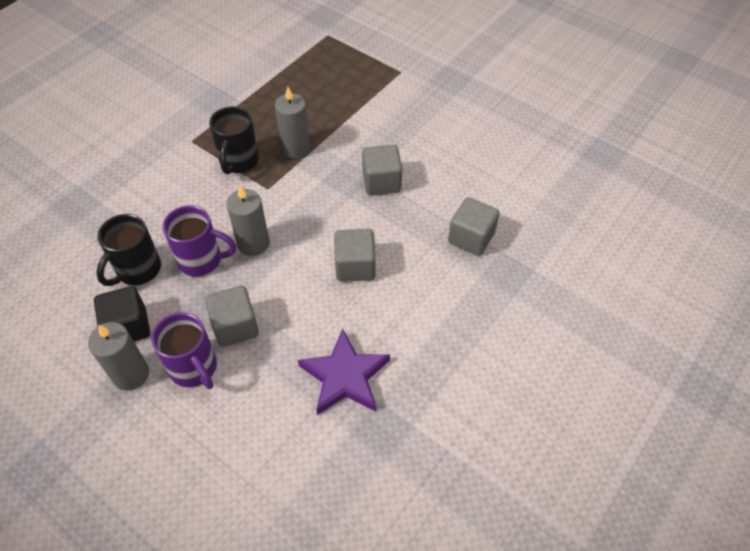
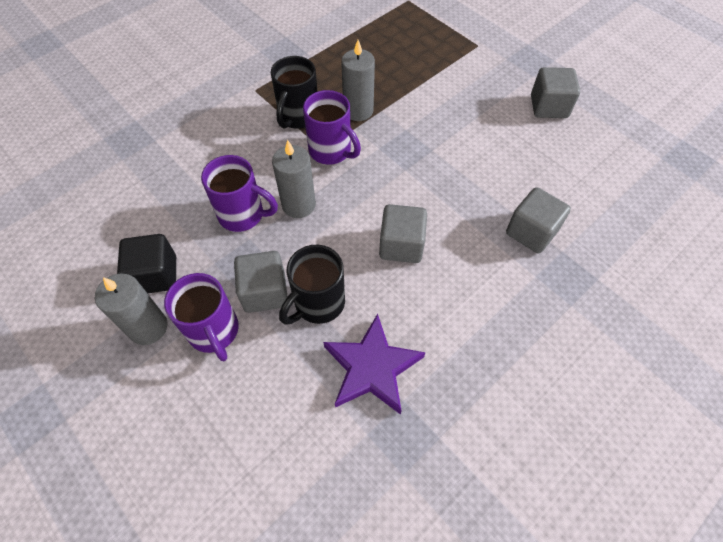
camera: 10 degrees right, 5 degrees up
(137, 270) = (177, 216): black mug -> black mug (318, 303)
(276, 190) = (331, 151): none -> purple mug
(381, 182) = (442, 157): grey cube -> grey cube (548, 107)

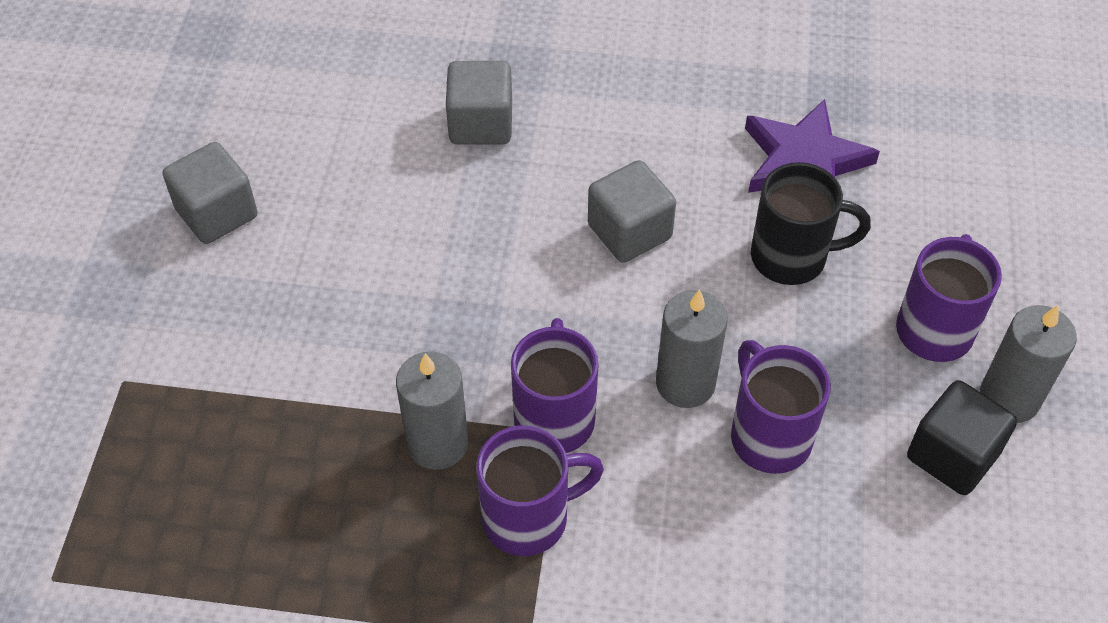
camera: 130 degrees left, 5 degrees down
(265, 292) = (837, 319): grey cube -> none
(298, 117) = (529, 518): black mug -> purple mug

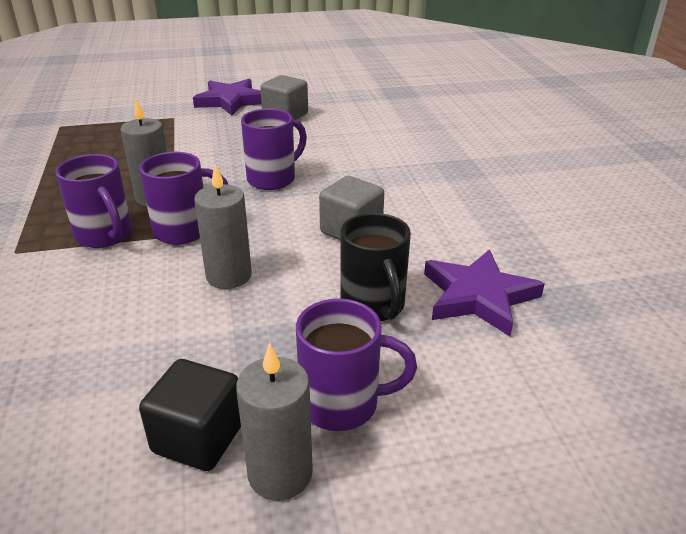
camera: 70 degrees right, 20 degrees down
(98, 278) = (231, 101): none -> purple star
(481, 124) = (402, 167): grey cube -> none
(769, 436) = (192, 322): purple mug -> purple mug (273, 179)

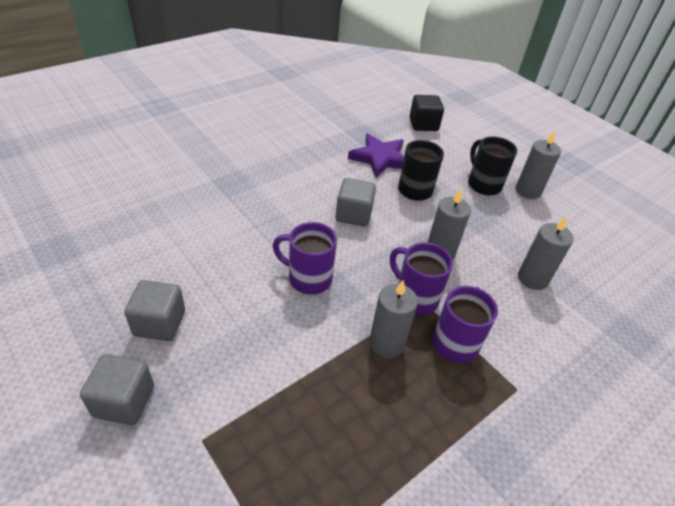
camera: 120 degrees left, 10 degrees up
(101, 343) = (532, 279): none -> grey candle
(198, 438) = (538, 218): black cube -> black cube (423, 124)
(231, 101) = (124, 401): purple star -> grey cube
(342, 404) = (483, 184): purple mug -> black mug

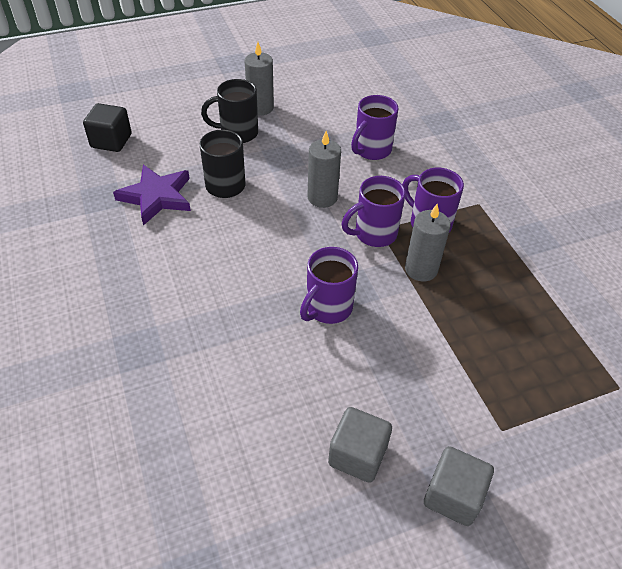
camera: 70 degrees left, 5 degrees up
(353, 215) = (244, 246): grey cube -> none
(532, 279) = (371, 150): grey candle -> purple mug

